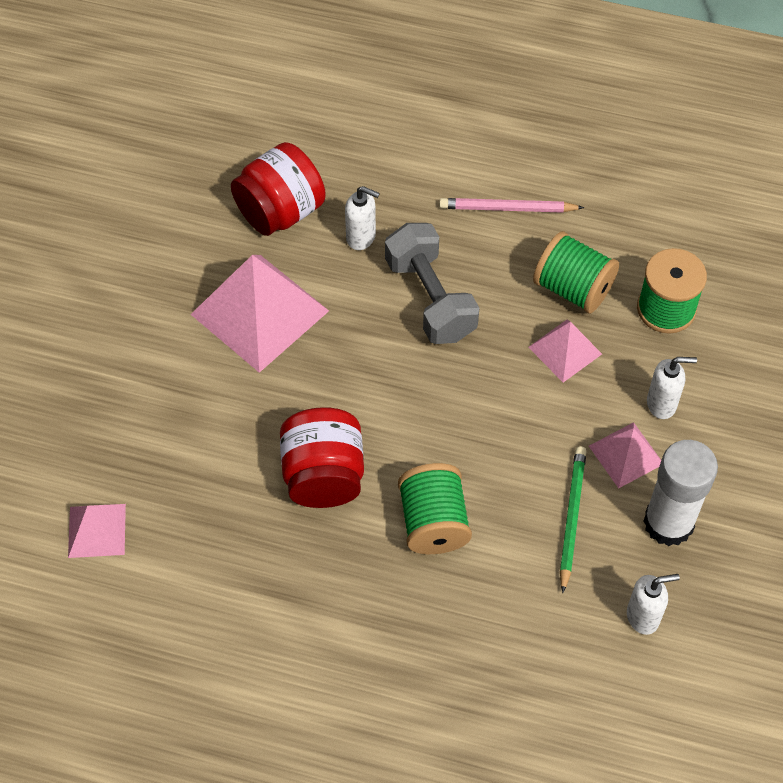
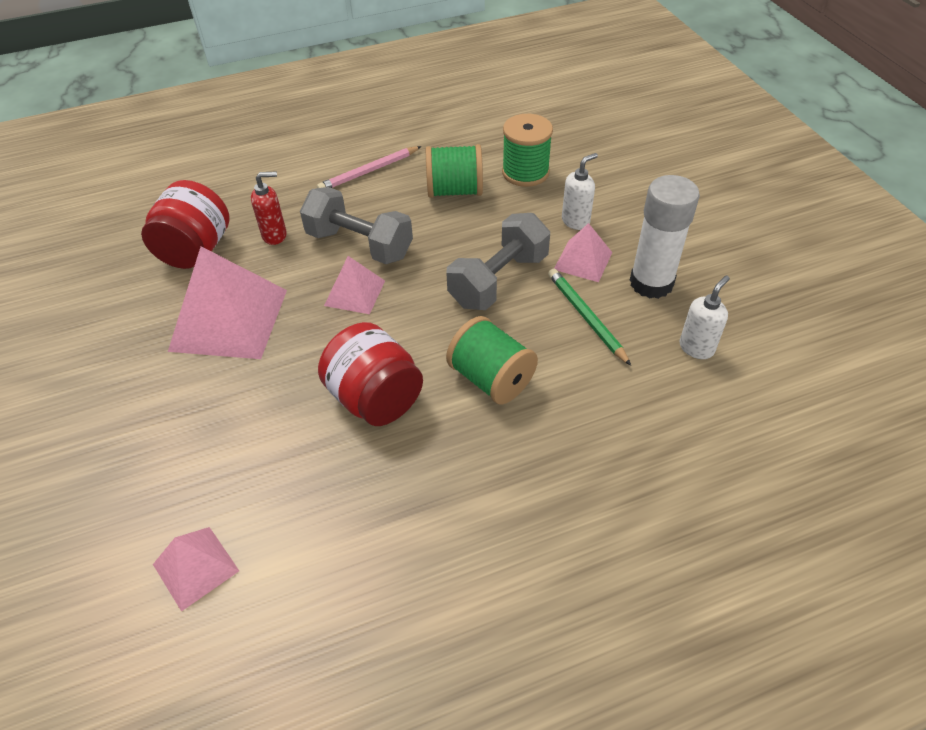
camera: 35 degrees left, 10 degrees down
(361, 237) = (275, 235): white soap dispenser -> red soap dispenser
(526, 424) = (498, 280): none -> grey dumbbell
(565, 350) = (483, 226): pink pyramid -> pink pyramid (354, 293)

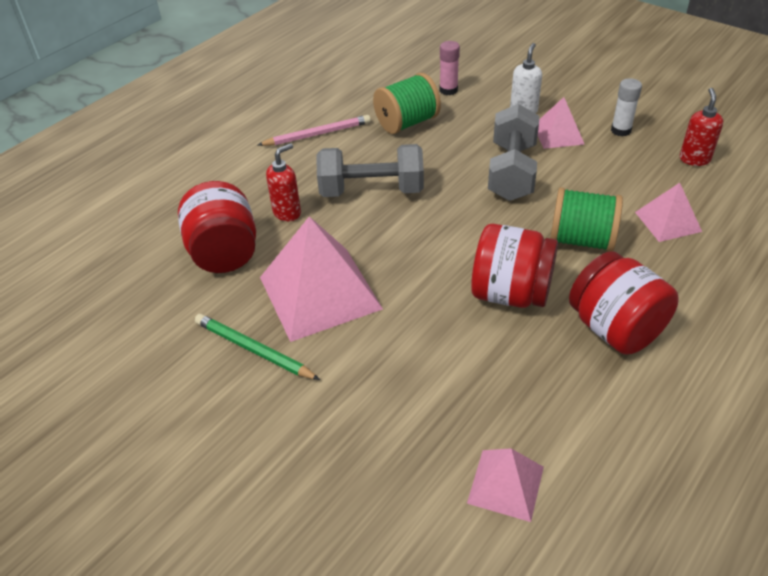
camera: 30 degrees left, 5 degrees down
(354, 293) = (407, 227): pink pyramid -> pink pyramid (668, 221)
(369, 171) = (317, 134): pink pencil -> pink pencil turned 135 degrees counterclockwise
(430, 481) = (615, 329): none -> red jar
(525, 172) = (448, 90): green spool -> pink glue stick
(586, 317) = (602, 170): green pencil -> green pencil (254, 350)
(651, 283) = (621, 130): white glue stick -> white glue stick, size x0.53
(696, 348) = (694, 159): white soap dispenser -> red soap dispenser

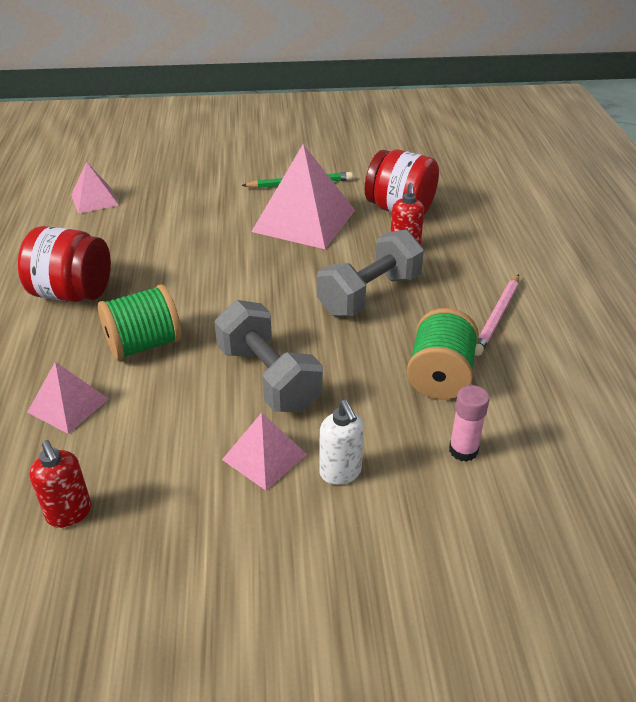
camera: 135 degrees right, 5 degrees down
(511, 293) = (170, 279): red jar -> none
(621, 130) = (192, 510): white glue stick -> none

